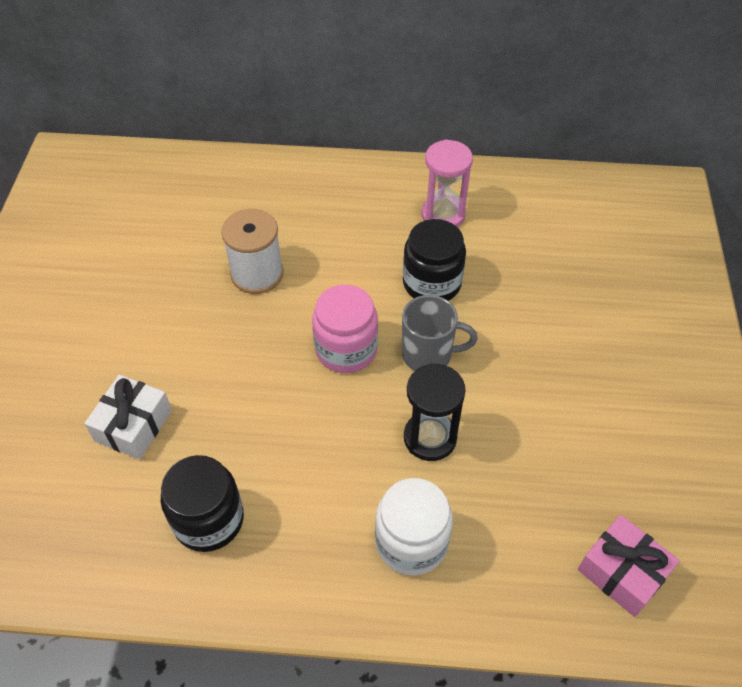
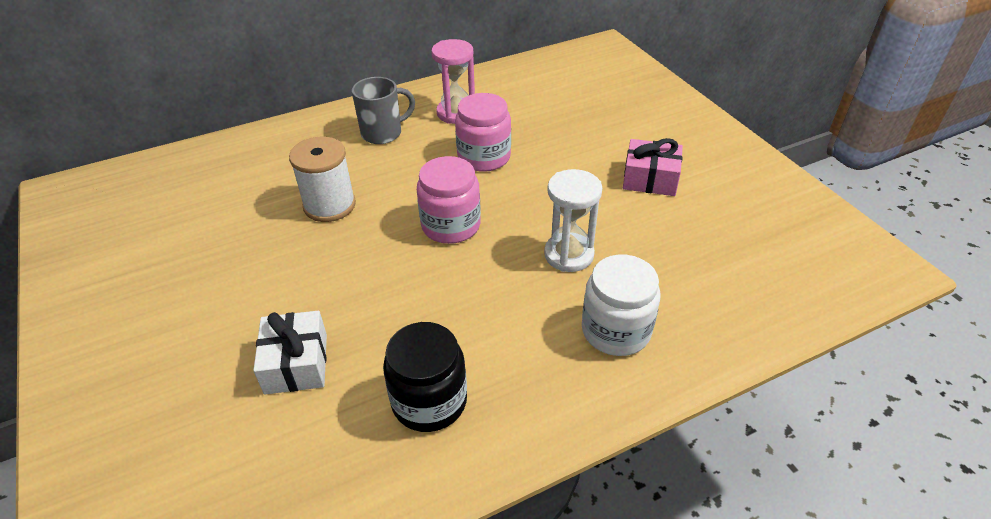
camera: 30 degrees left, 10 degrees down
(428, 355) = (521, 202): grey mug -> grey mug (383, 133)
(430, 438) = (569, 255): black hourglass -> white hourglass
(432, 283) = (484, 157): black jar -> pink jar
(622, 572) = (778, 274): pink gift -> pink gift (650, 179)

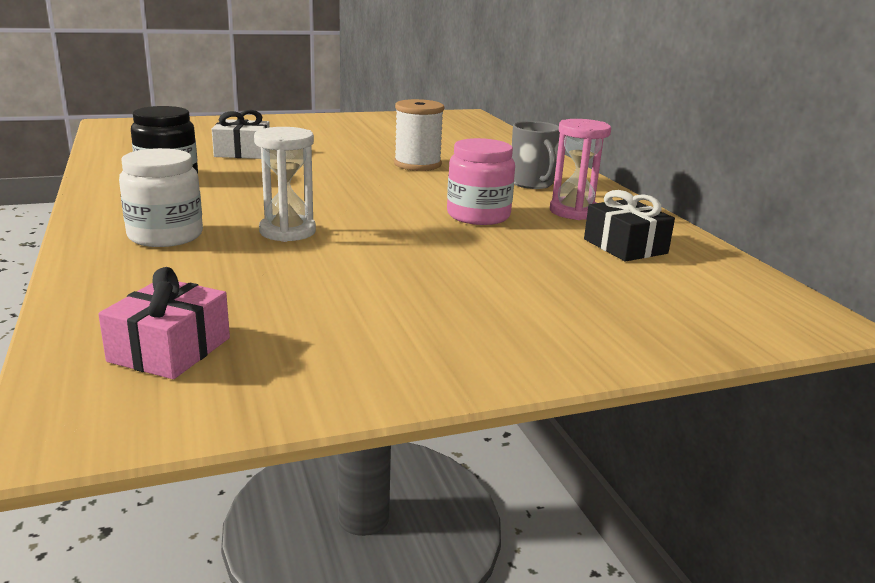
camera: 95 degrees right, 20 degrees down
(451, 225) = (365, 195): pink jar -> none
(524, 94) = (625, 246): none -> black gift
(650, 179) = (402, 290): pink gift -> pink gift (170, 350)

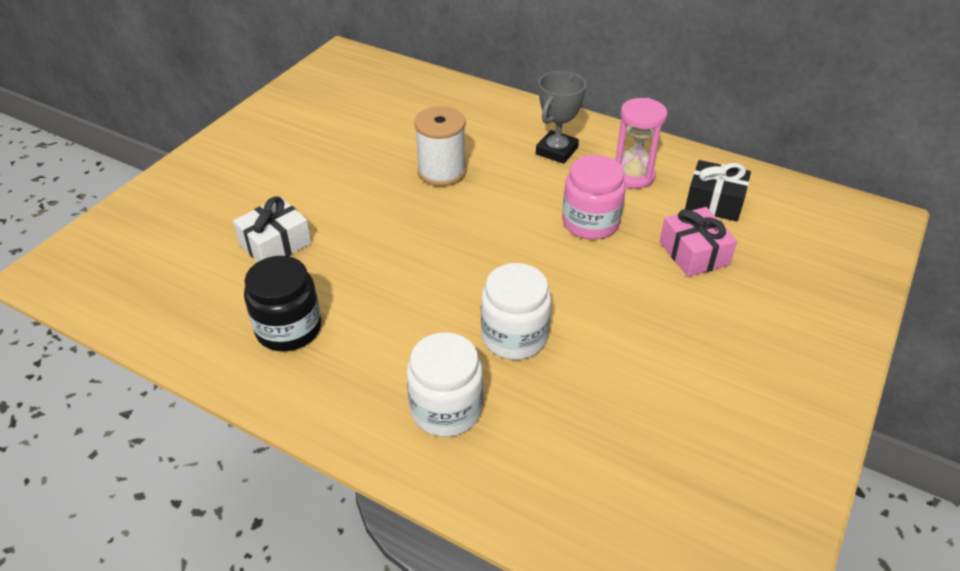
camera: 40 degrees left, 20 degrees up
(170, 350) = (673, 518): pink gift -> pink gift (694, 253)
(287, 231) = (514, 336): white hourglass -> white jar
(532, 183) = (556, 151): grey mug -> grey trophy

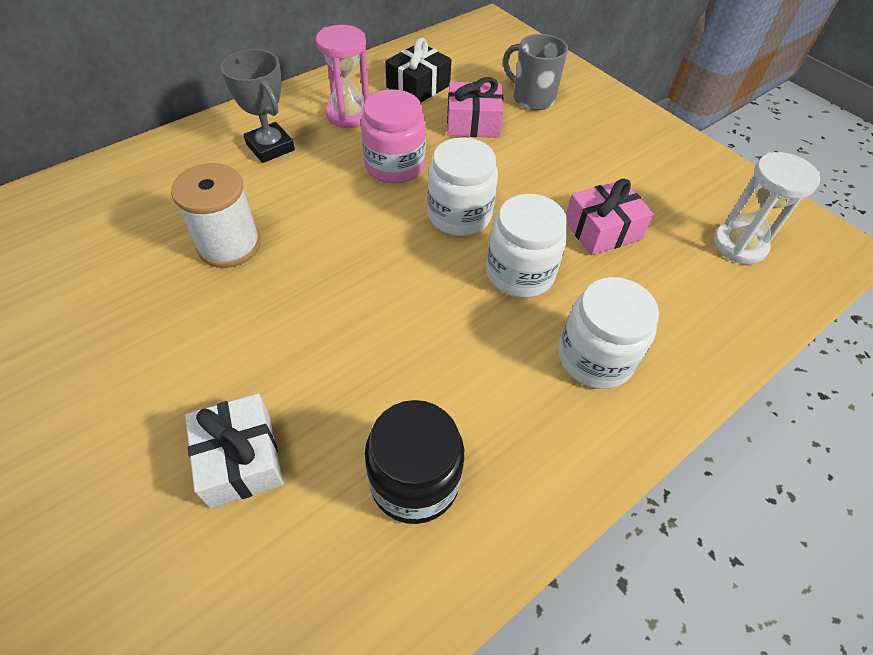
camera: 70 degrees left, 10 degrees up
(558, 279) = (459, 215): none -> white jar
(611, 384) = (602, 230): none -> pink gift
(673, 511) = (739, 245): none -> white hourglass
(776, 285) = (532, 98): none -> grey mug

